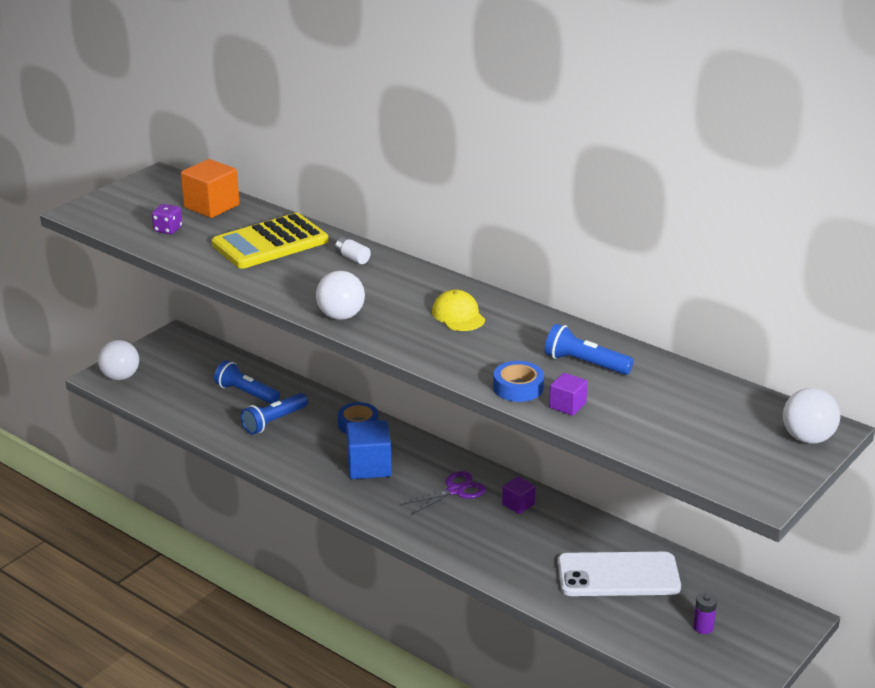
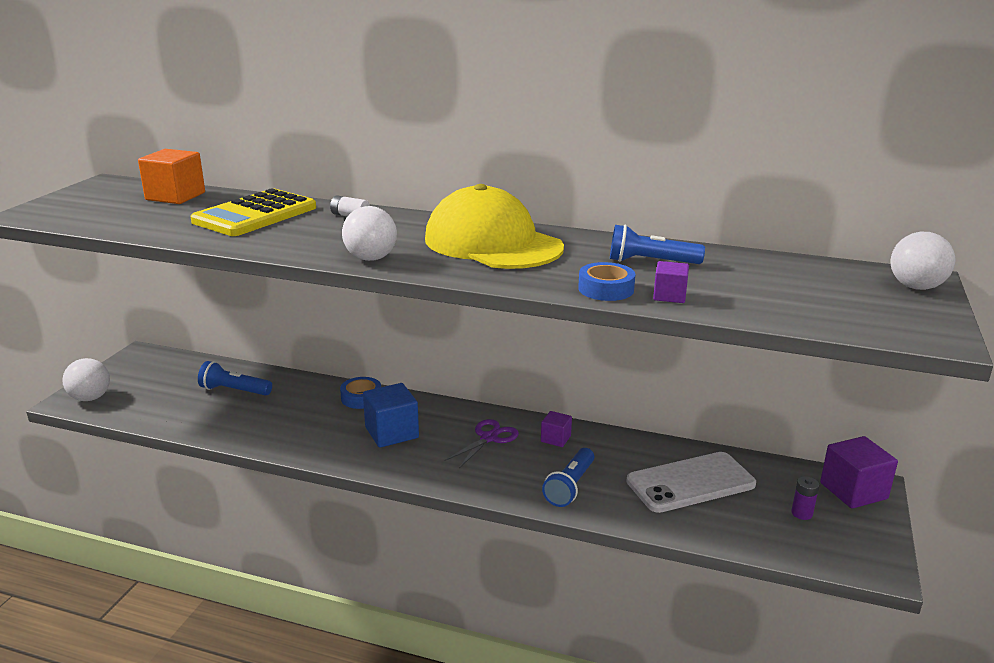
camera: 20 degrees left, 5 degrees down
(168, 229) = (134, 217): purple dice -> none
(274, 421) = (274, 410): blue flashlight -> blue flashlight (570, 486)
(458, 315) = (492, 243): yellow cap -> yellow cap, size x2.26
(773, 618) = (853, 491): none -> purple cube

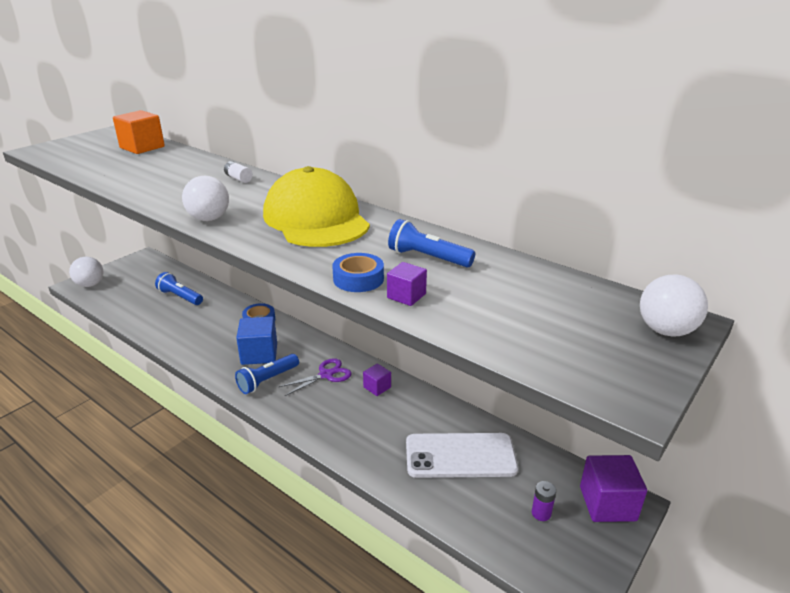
camera: 20 degrees right, 5 degrees up
(255, 215) = (175, 169): yellow calculator -> none
(570, 486) = (358, 433): blue flashlight -> blue flashlight (267, 380)

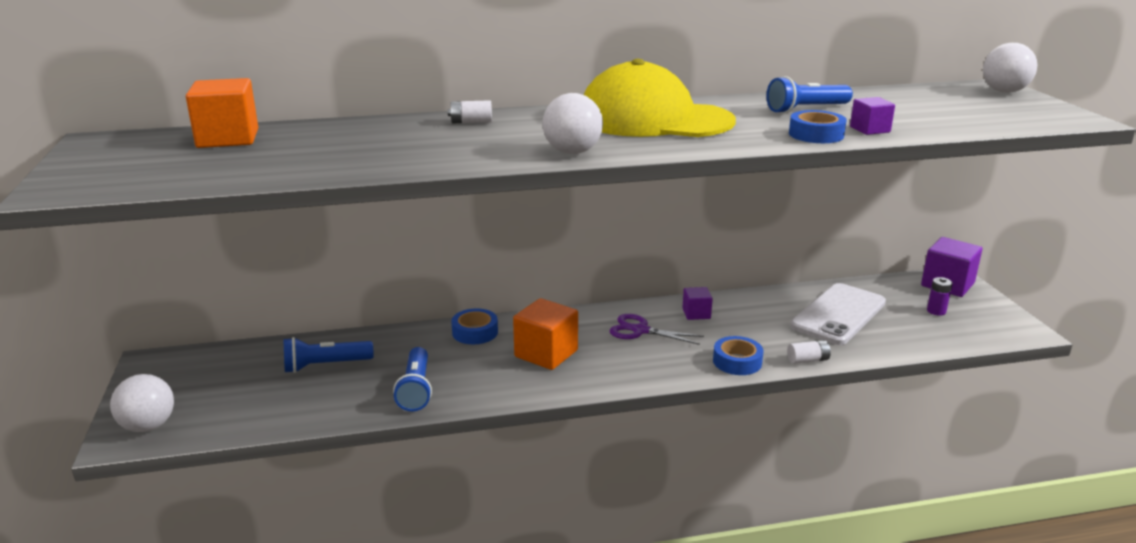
camera: 50 degrees left, 5 degrees down
(259, 354) = (546, 353): blue cube -> orange cube
(267, 380) = (605, 364): blue flashlight -> blue flashlight (416, 389)
(326, 375) = (640, 330): purple scissors -> purple scissors turned 75 degrees counterclockwise
(327, 433) = (737, 362): none -> blue tape
(365, 467) = (807, 360): none -> white battery

